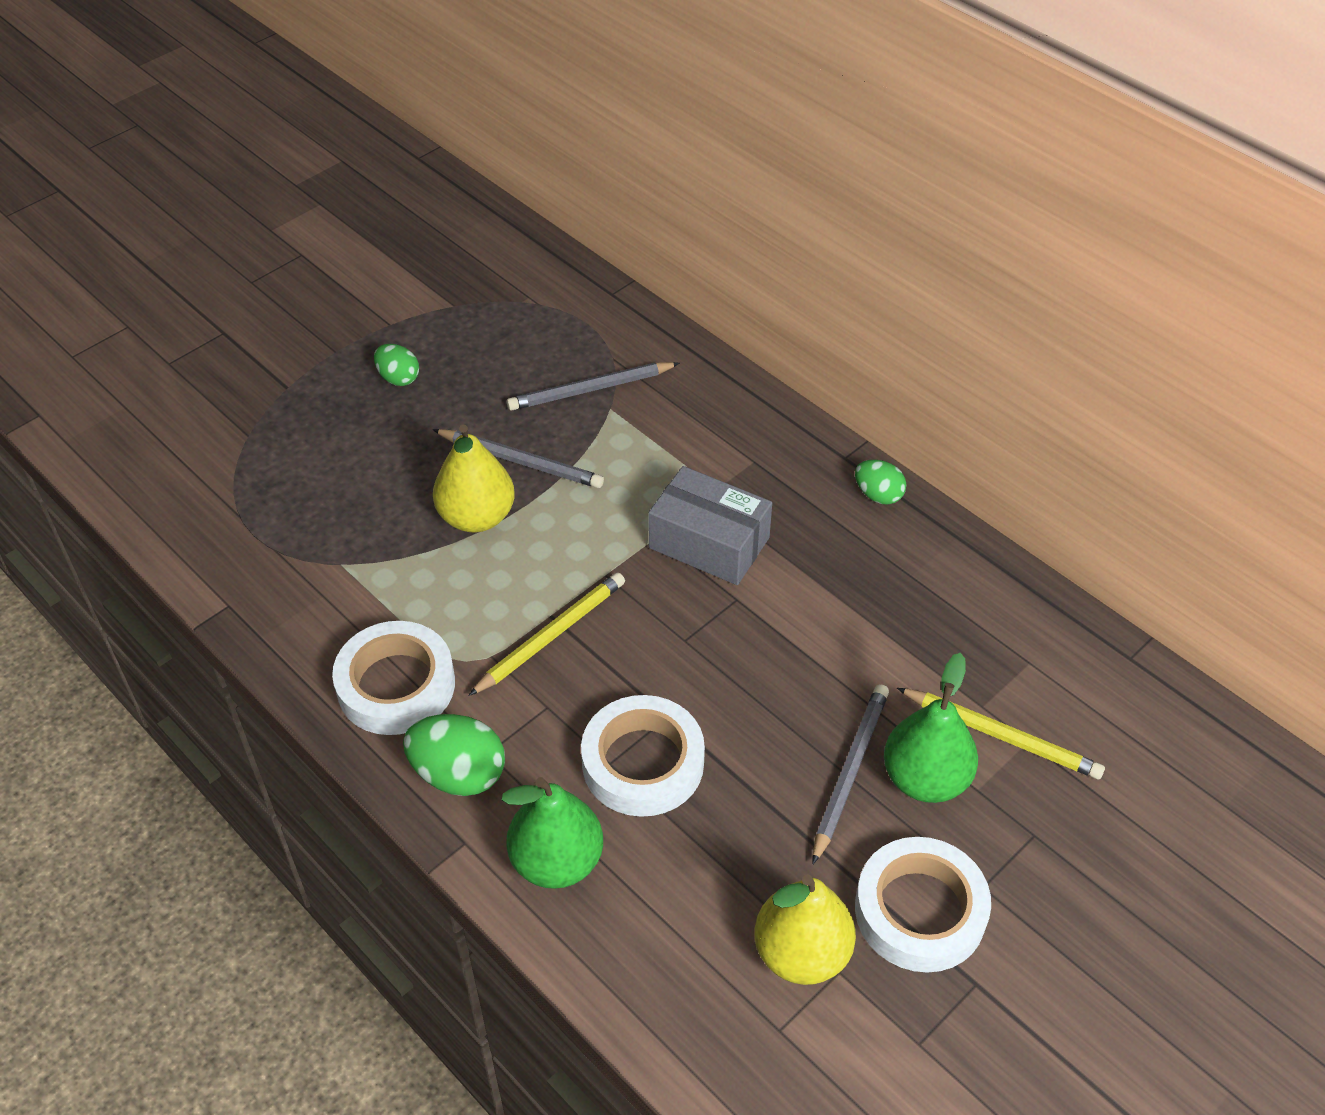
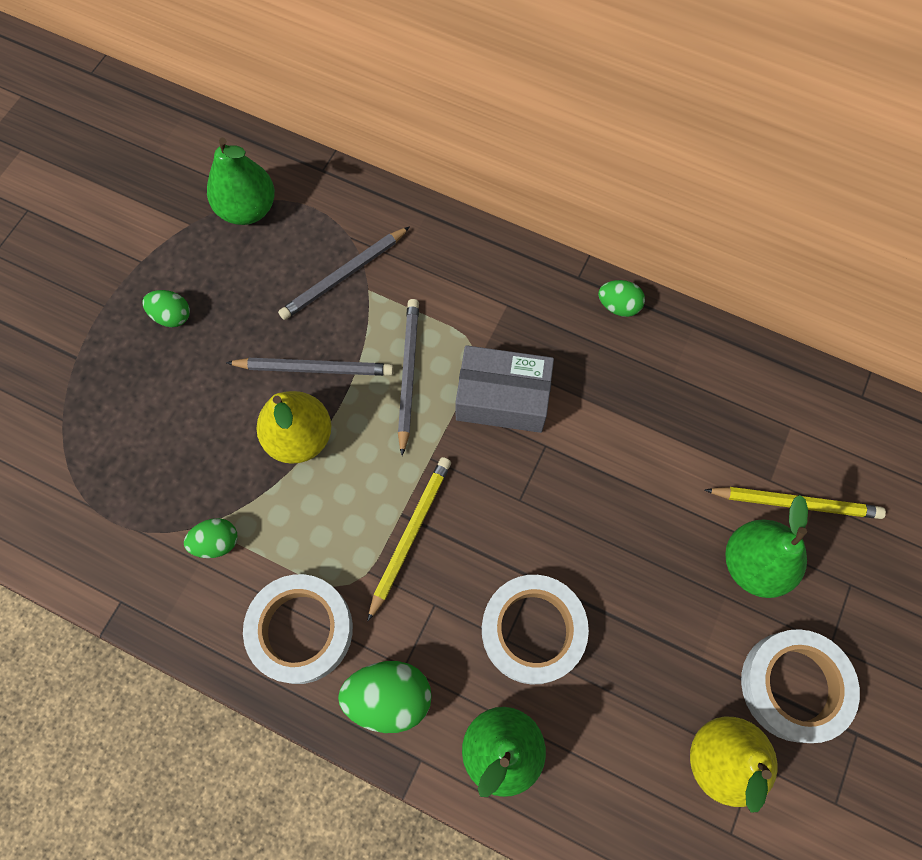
camera: 20 degrees left, 20 degrees up
(348, 583) = (217, 542): none -> green egg
(519, 308) = (248, 209): none -> green pear
(850, 772) = (695, 579): grey pencil -> grey pencil (408, 374)

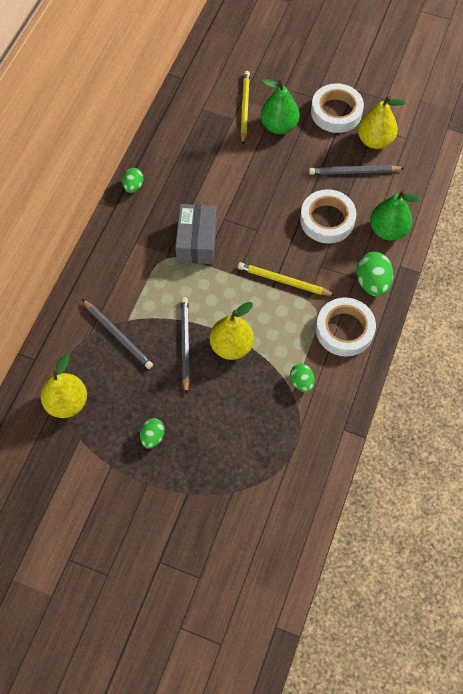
camera: 95 degrees left, 5 degrees down
(248, 209) = (67, 402): green pear -> yellow pear
(408, 374) = (185, 291): grey pencil -> grey pencil (354, 172)

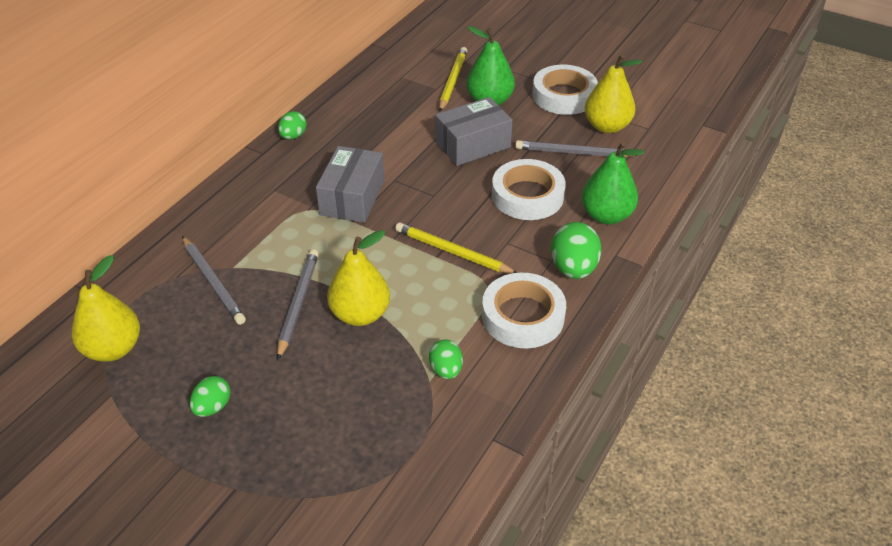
camera: 10 degrees right, 20 degrees down
(275, 174) = (473, 144): none -> grey box

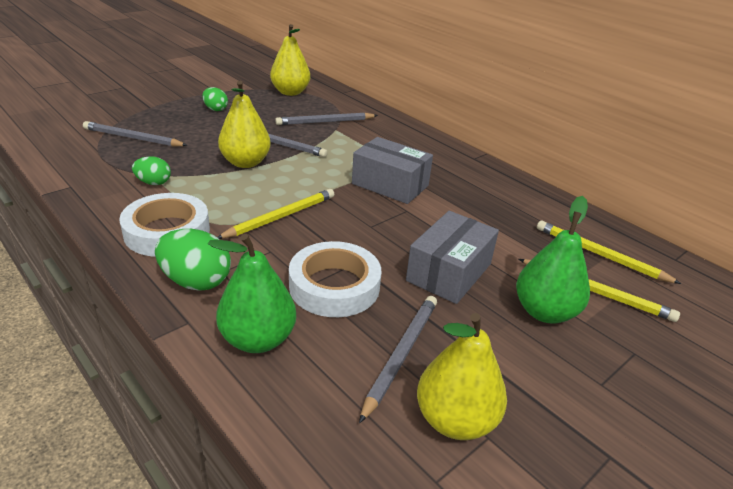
camera: 105 degrees right, 10 degrees down
(293, 136) = (495, 174): green egg -> none
(348, 449) = (133, 138): none -> grey pencil
(403, 79) = (600, 255): none -> yellow pencil
(473, 144) = (449, 272): grey box -> grey box turned 45 degrees clockwise
(564, 96) = (553, 397): white tape -> none

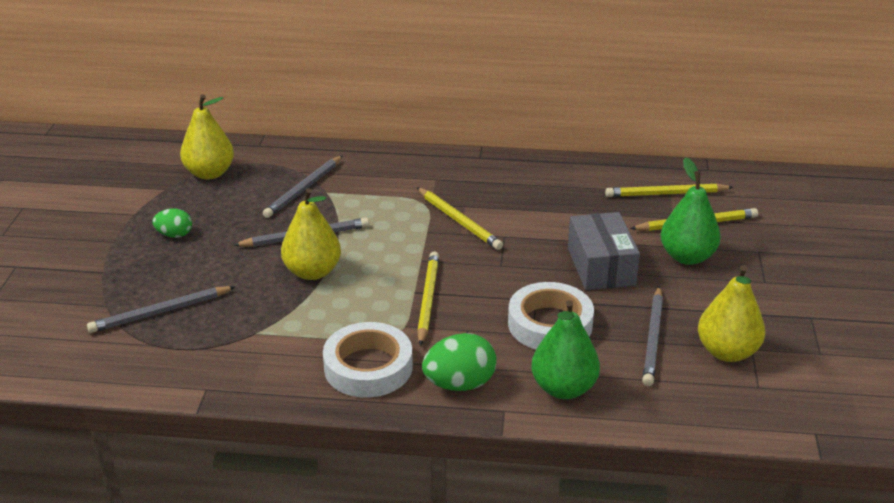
camera: 40 degrees left, 0 degrees up
(153, 183) = (273, 338): green egg -> none
(390, 185) = (458, 221): grey box -> yellow pencil
(401, 355) = (653, 338): grey pencil -> grey pencil turned 150 degrees counterclockwise

